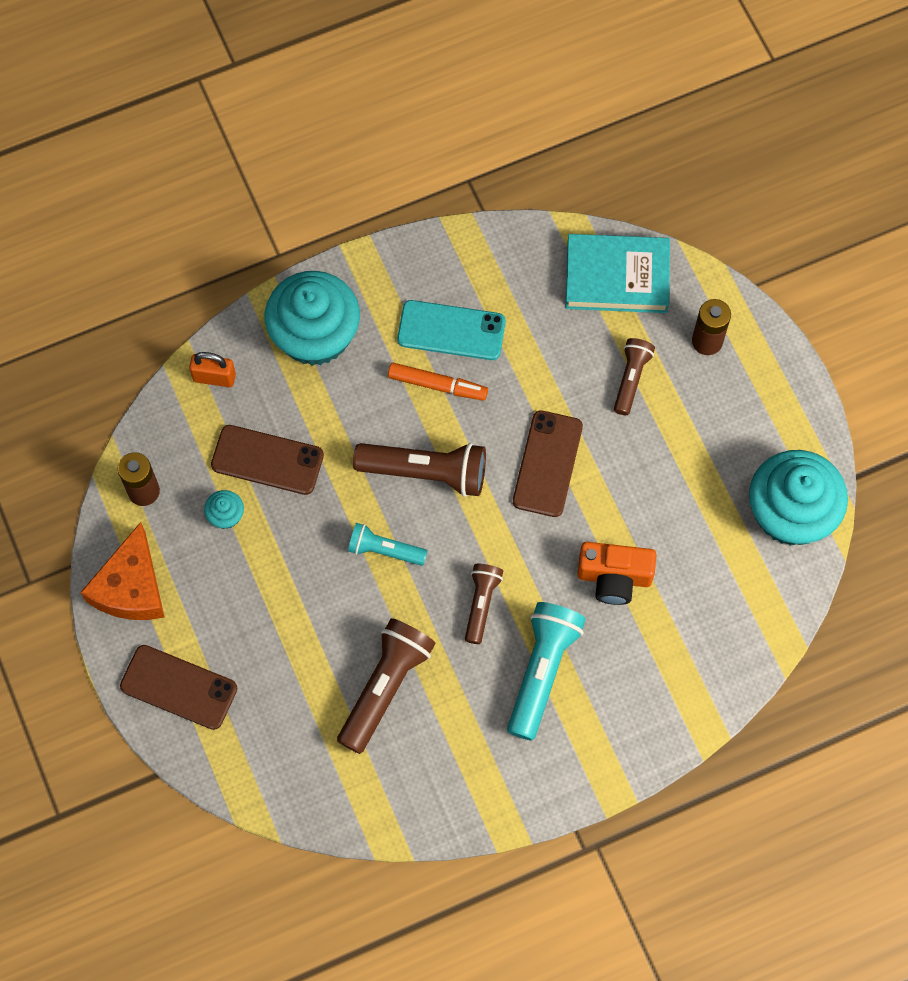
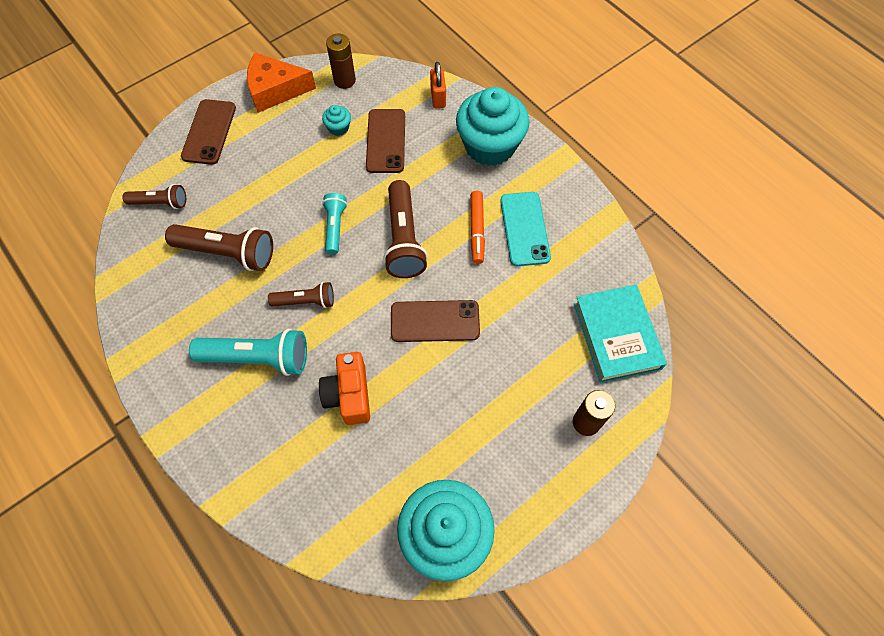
camera: 75 degrees right, 5 degrees down
(631, 379) = (529, 368): brown flashlight -> brown flashlight (160, 203)

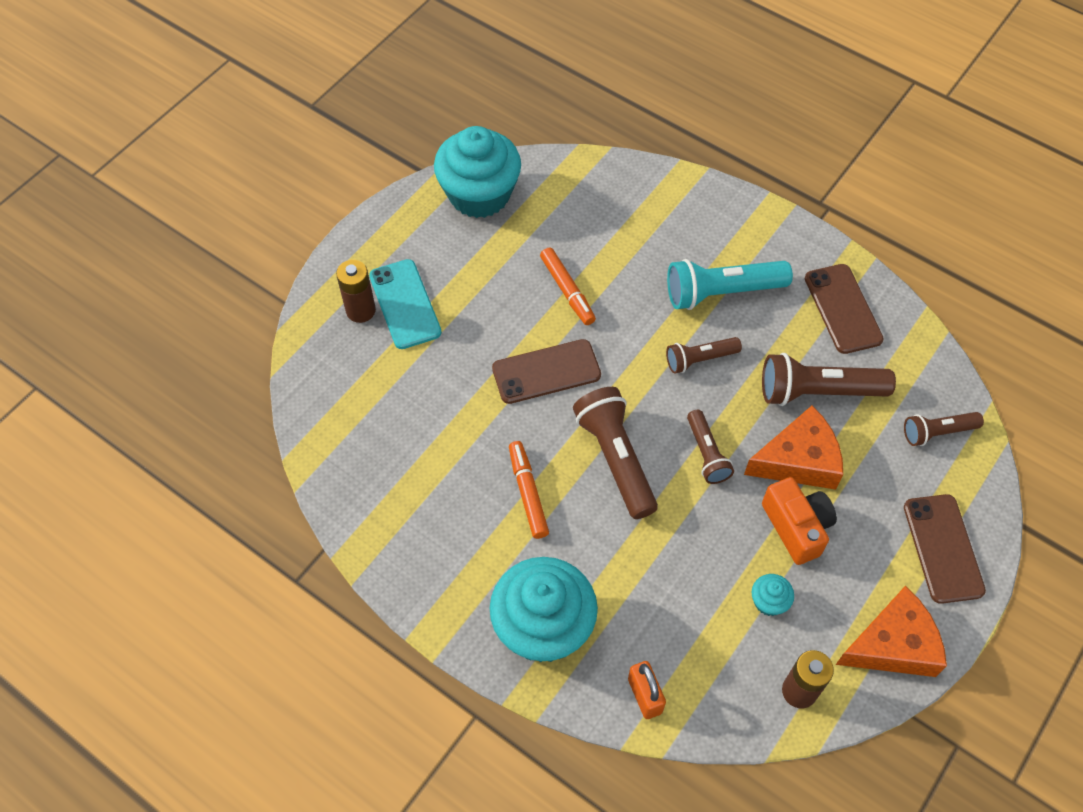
camera: 165 degrees right, 5 degrees down
(271, 207) = (798, 460): none -> orange cheese
(335, 227) = (706, 454): turquoise flashlight -> brown flashlight
(349, 395) = (611, 281): orange camera -> orange camera (796, 527)
(386, 141) = (693, 596): brown phone -> brown phone (843, 309)
(392, 395) = (567, 290): none -> orange marker
(524, 229) = (467, 509): turquoise phone -> turquoise phone (405, 304)
(617, 336) = (335, 404): turquoise book -> none

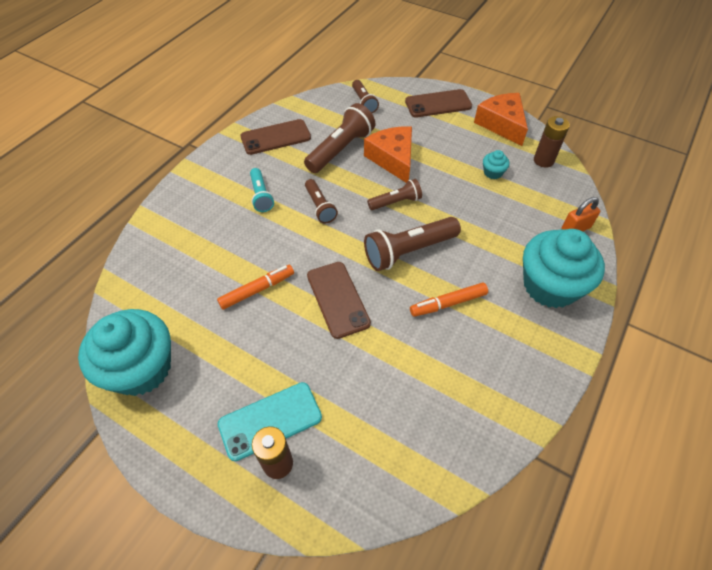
camera: 95 degrees left, 5 degrees down
(722, 292) = (261, 196): turquoise flashlight -> turquoise flashlight, size x0.59
(796, 527) = (439, 160): orange camera -> none
(818, 391) = (341, 149): brown flashlight -> brown flashlight turned 135 degrees counterclockwise

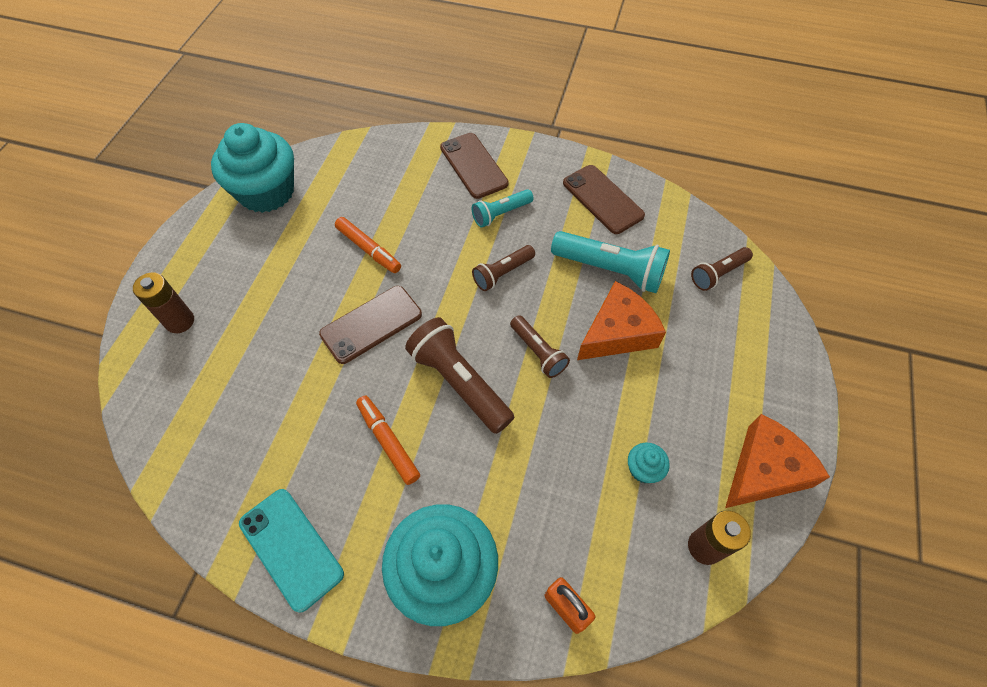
camera: 75 degrees right, 5 degrees up
(270, 420) = (222, 303): turquoise phone -> turquoise phone (291, 548)
(341, 149) = (610, 270): brown flashlight -> turquoise flashlight
(438, 104) = (766, 369): brown phone -> brown phone (473, 165)

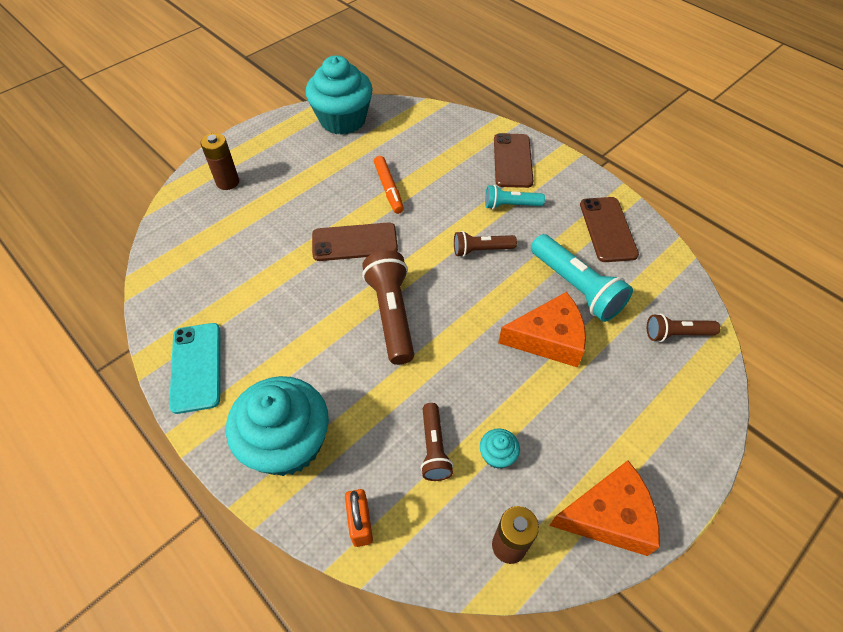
camera: 30 degrees right, 5 degrees down
(388, 441) = (310, 330): orange marker -> none
(538, 352) = (469, 322): brown flashlight -> brown flashlight (434, 448)

